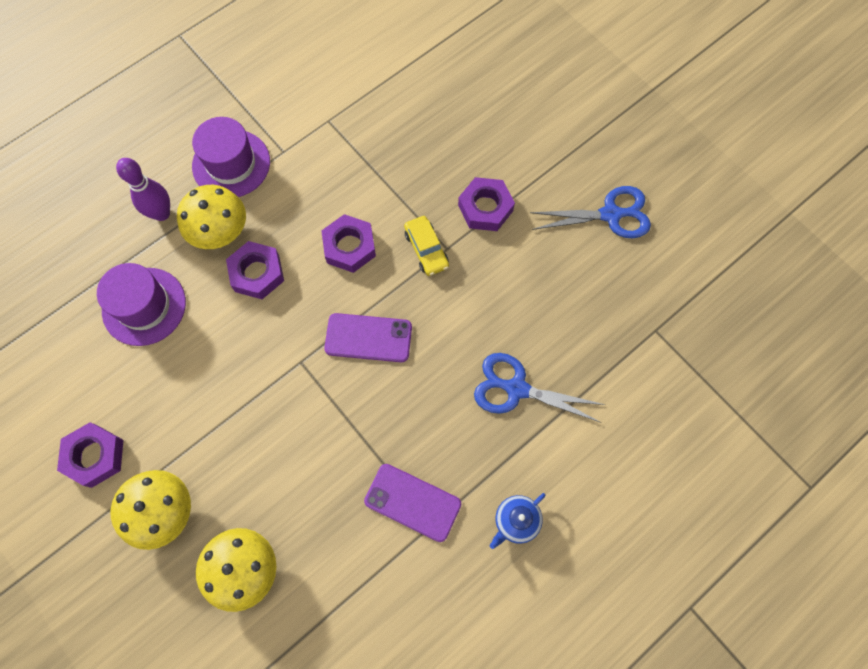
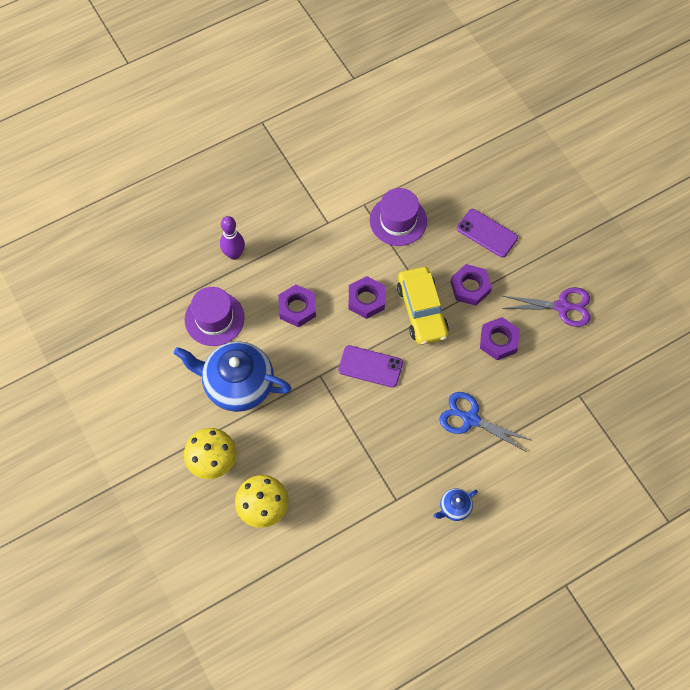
camera: 10 degrees right, 5 degrees down
(95, 456) = (169, 415): purple nut -> purple nut (498, 341)
(187, 395) = (237, 385): none -> blue teapot
(220, 231) = (274, 273): yellow mushroom -> none
(231, 164) = (288, 226): purple hat -> purple hat (398, 220)
(412, 502) = (384, 483): purple phone -> purple phone (487, 233)
(426, 249) = (422, 310): yellow car -> yellow car, size x1.78
(610, 215) = (562, 307): blue scissors -> purple scissors

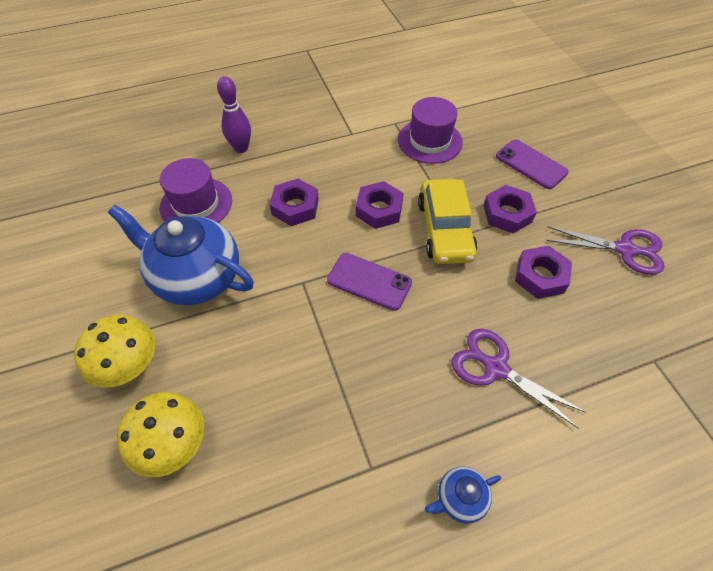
camera: 10 degrees right, 10 degrees down
(470, 419) = (496, 368): blue scissors -> purple scissors

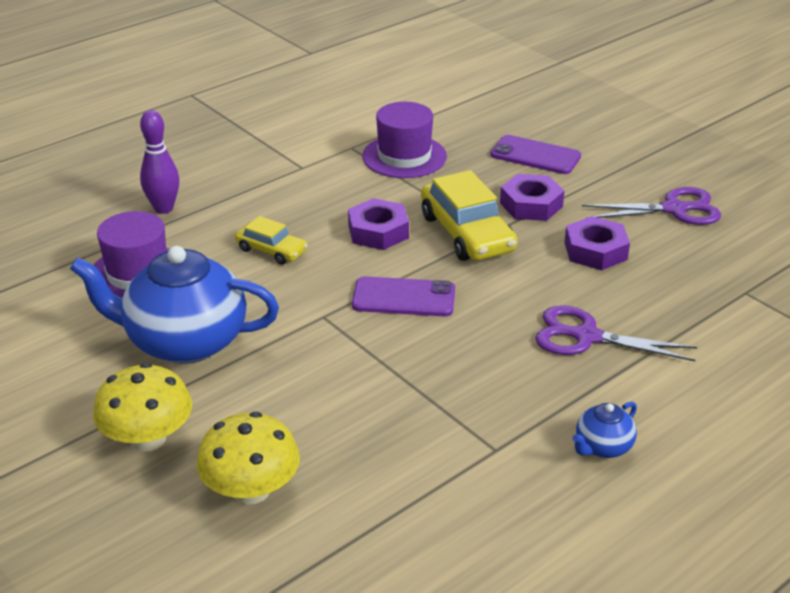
camera: 20 degrees left, 20 degrees down
(295, 207) = (271, 250): purple nut -> yellow car

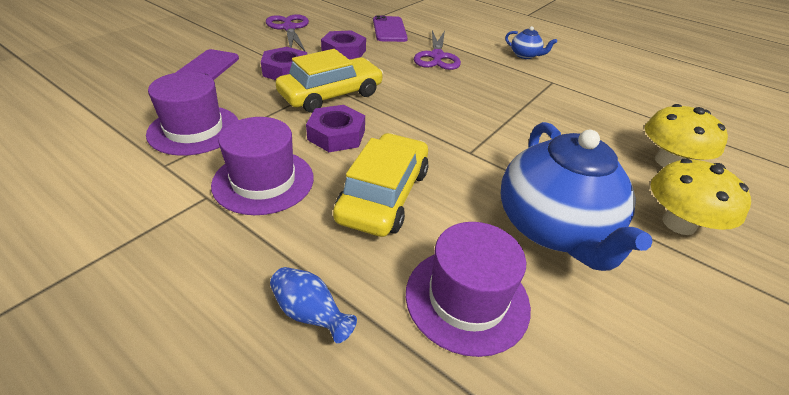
camera: 105 degrees left, 5 degrees up
(163, 208) = (310, 314): purple bowling pin -> blue vase
(271, 250) = (384, 195): yellow car -> yellow car, size x1.78
(313, 191) = (263, 181): none -> purple hat
(403, 298) = (428, 117): purple phone -> purple phone (389, 29)

